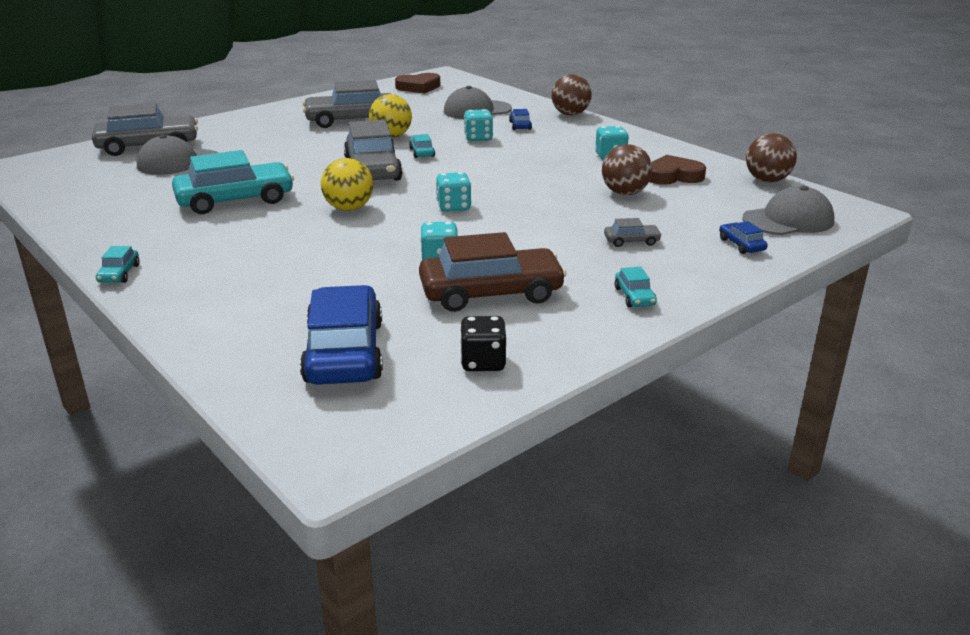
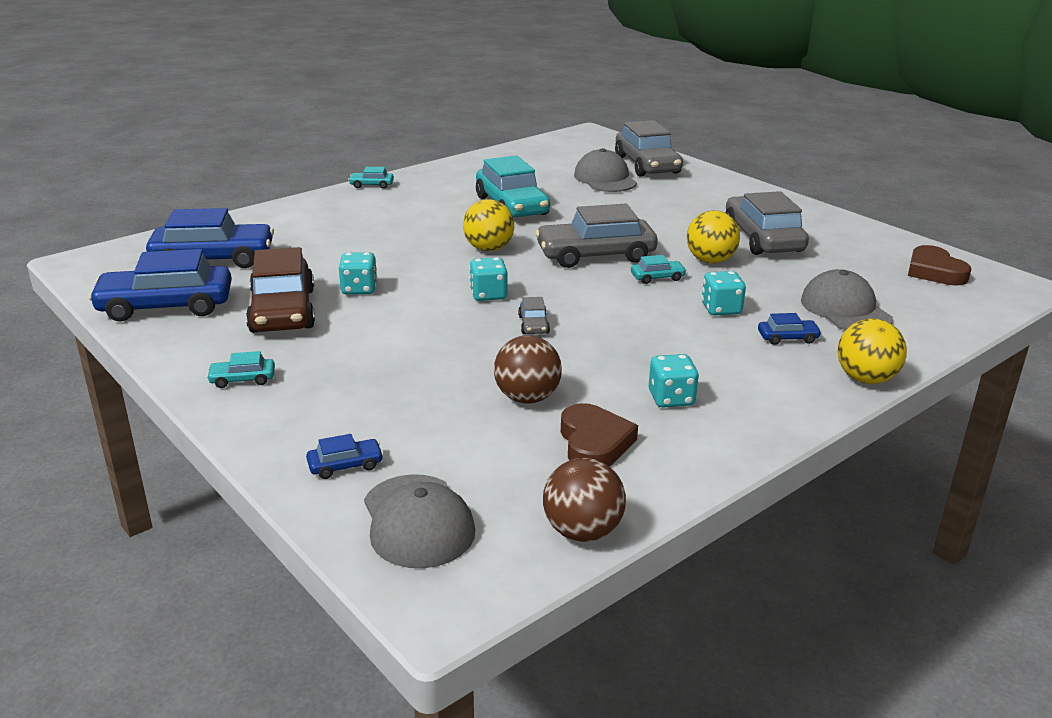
camera: 90 degrees right, 0 degrees up
(483, 362) = (166, 306): black dice -> blue car
(570, 114) = (865, 379): brown ball -> yellow ball
(631, 241) = (376, 389): grey car -> grey car (533, 325)

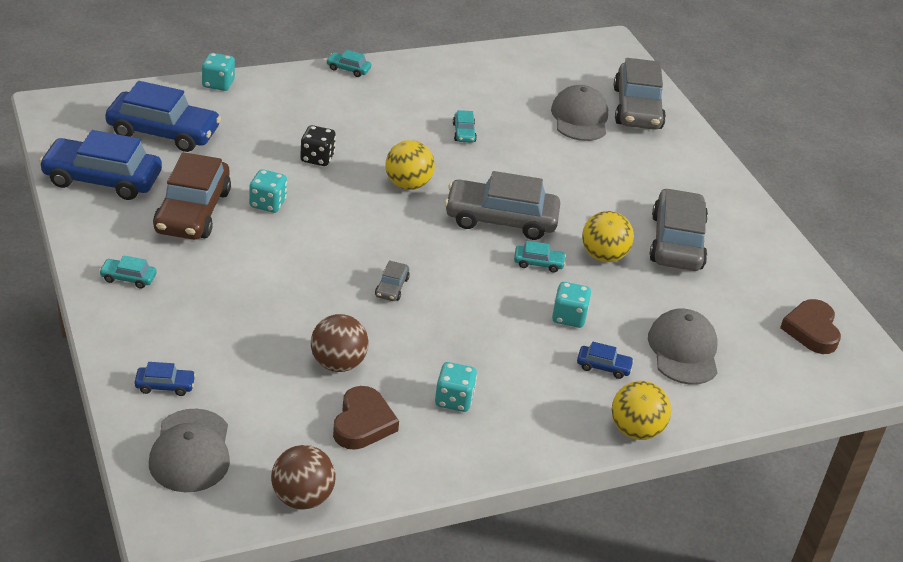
camera: 15 degrees right, 10 degrees up
(386, 247) = (317, 158): none -> black dice
(488, 295) = (374, 241): turquoise dice -> turquoise dice (218, 84)
(511, 206) = (464, 133): turquoise car -> turquoise car, size x0.44

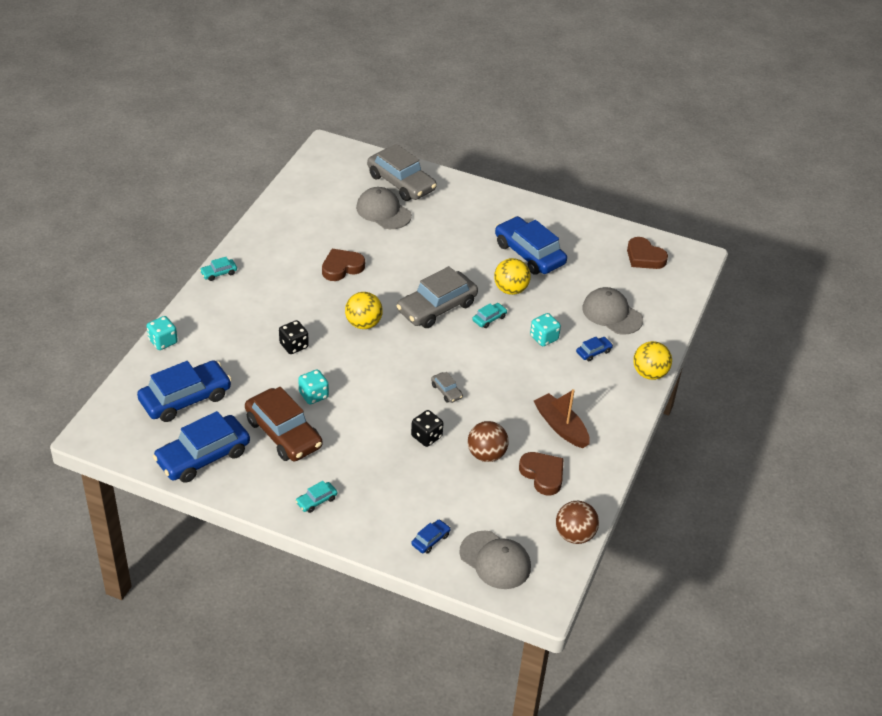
camera: 45 degrees left, 5 degrees up
(308, 307) = (426, 437): none -> black dice
(454, 400) = (561, 427): turquoise dice -> brown boat
(464, 133) = (342, 267): turquoise car -> brown heart
(676, 242) = (529, 254): grey car -> blue car

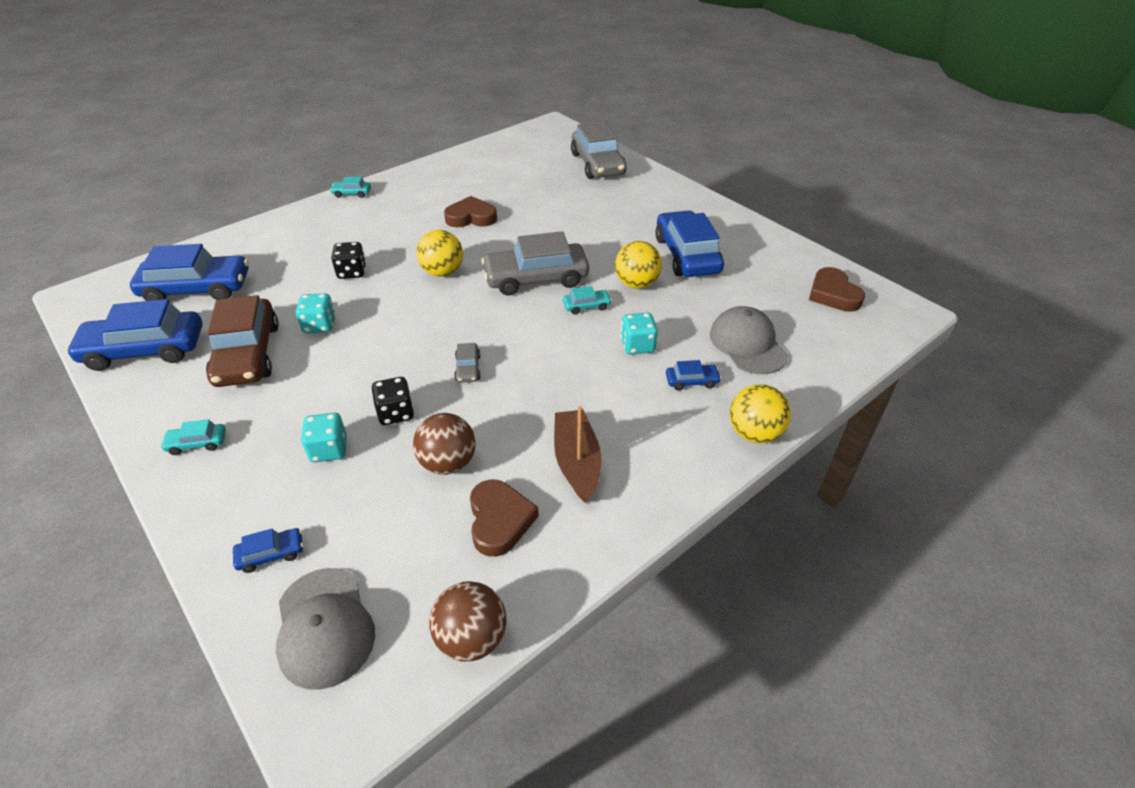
camera: 30 degrees right, 0 degrees up
(163, 341) = (238, 234): turquoise dice -> turquoise dice (329, 449)
(383, 211) = (558, 182): grey cap -> none

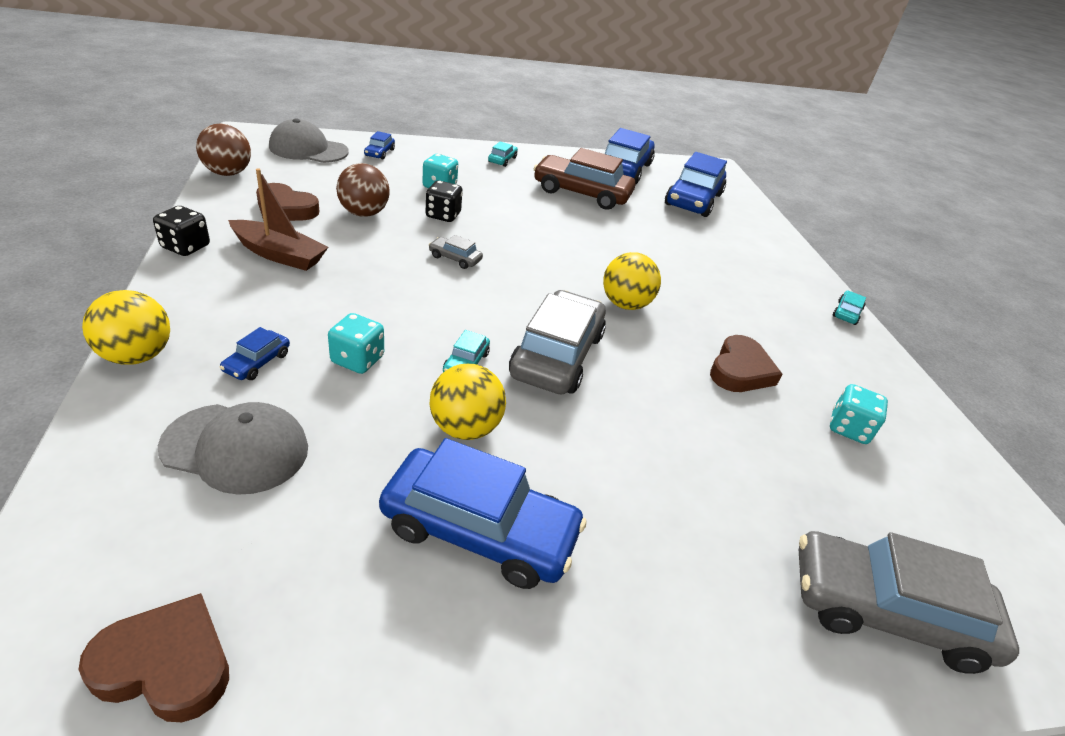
camera: 115 degrees right, 5 degrees down
(320, 325) = (591, 224): turquoise dice -> turquoise dice (848, 428)
(352, 272) = (667, 261): black dice -> black dice (186, 247)

